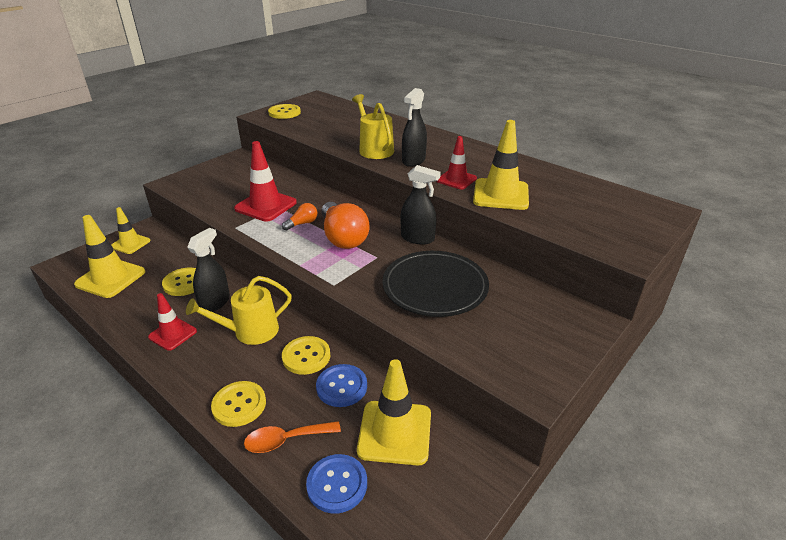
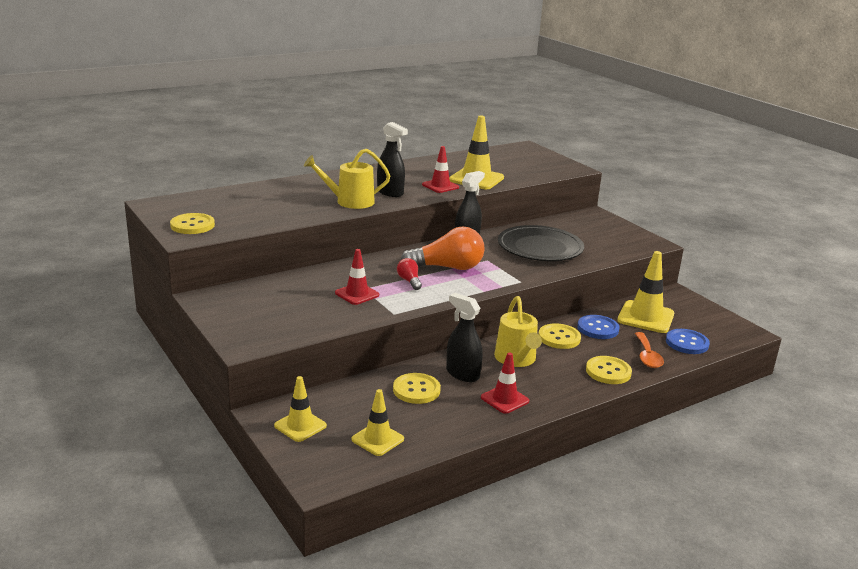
camera: 75 degrees left, 10 degrees down
(110, 278) = (377, 439): yellow traffic cone -> yellow traffic cone, size x0.62
(266, 206) = (357, 294): red traffic cone -> red traffic cone, size x0.62
(302, 223) = (409, 281): orange light bulb -> red light bulb

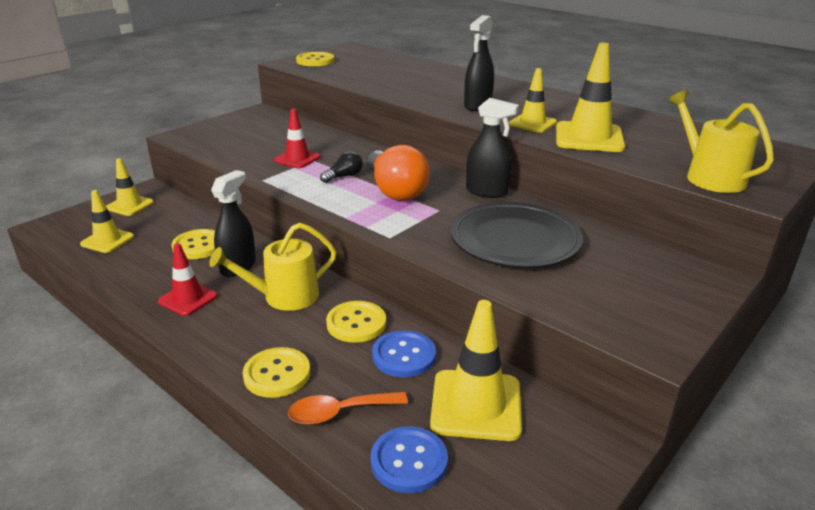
camera: 75 degrees right, 5 degrees up
(350, 202) = (428, 95): yellow watering can -> yellow watering can (709, 177)
(409, 281) = (344, 176): red light bulb -> black light bulb
(440, 186) = (532, 123): red traffic cone -> yellow traffic cone

